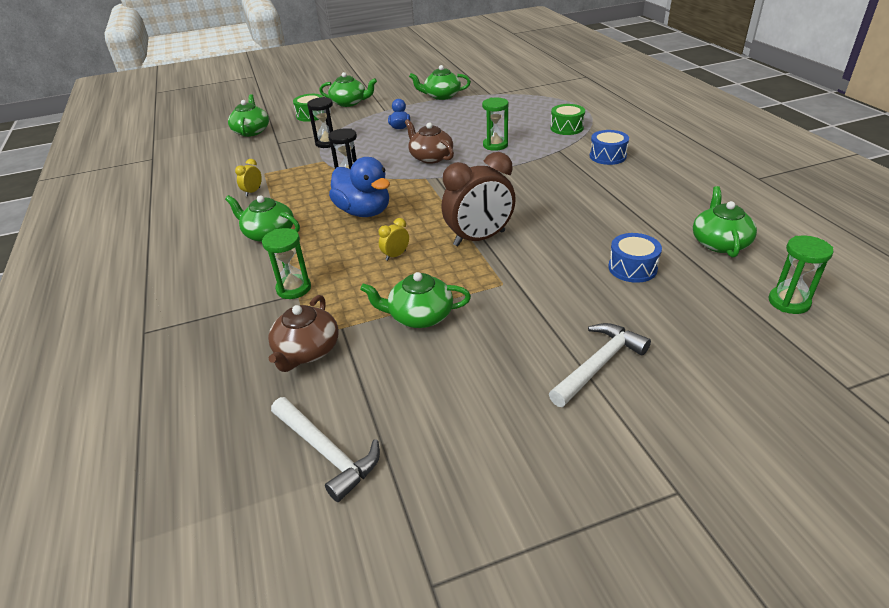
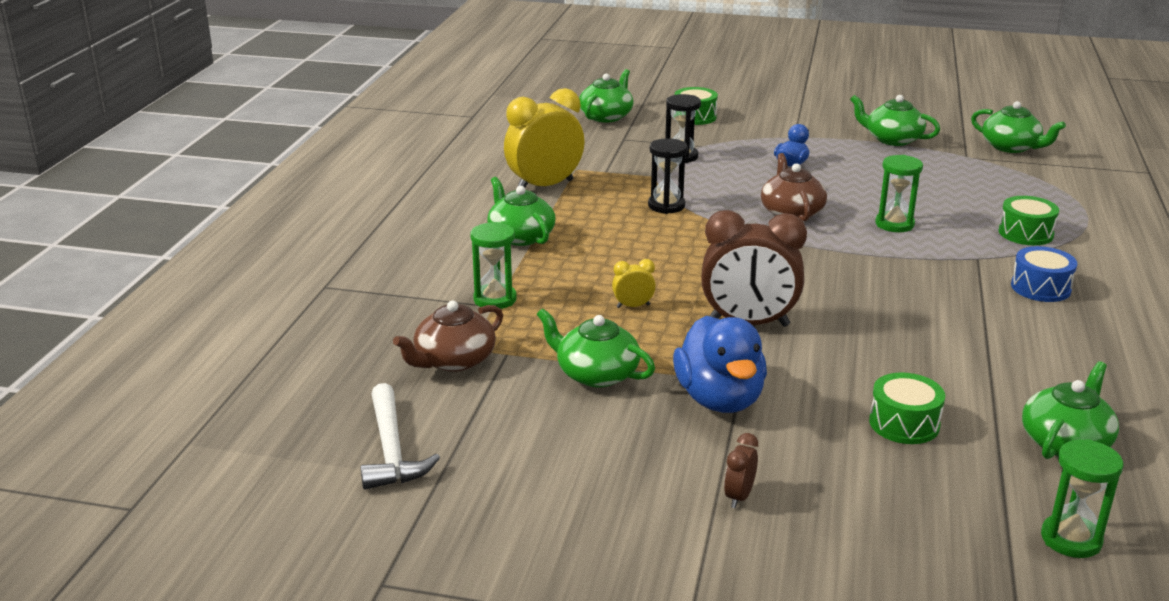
camera: 30 degrees right, 10 degrees down
(253, 192) = (545, 186): yellow clock -> yellow clock, size x2.30
(349, 103) = (758, 114): green teapot -> green teapot (1011, 147)
(364, 212) = (645, 248): blue duck -> blue duck (719, 399)
(598, 365) = (739, 497): white hammer -> brown clock
(632, 268) = (904, 423): blue drum -> green drum

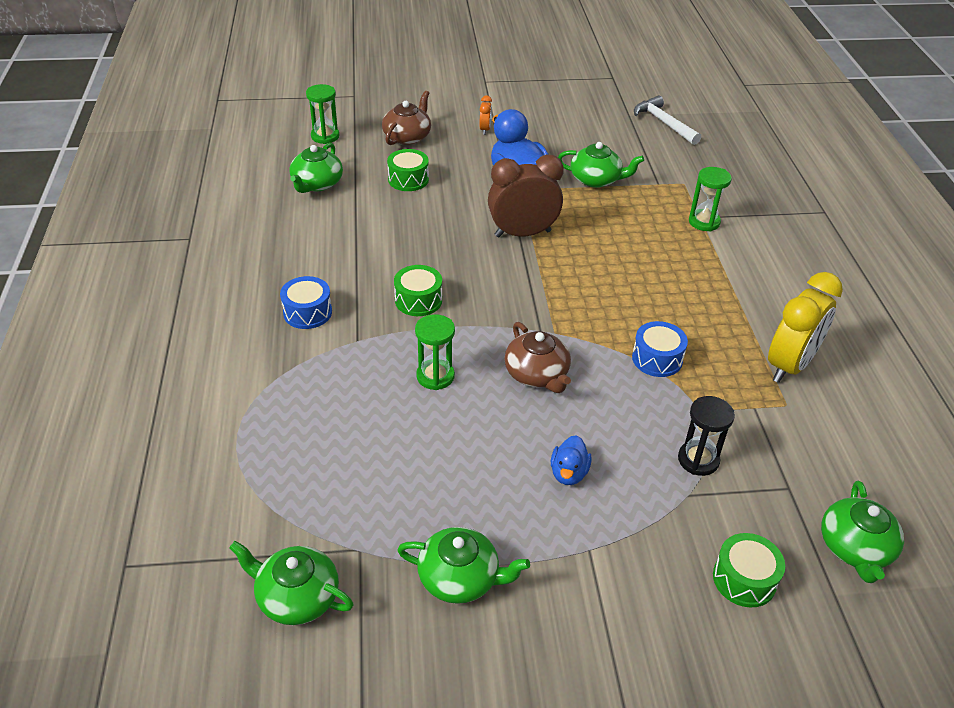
camera: 160 degrees right, 15 degrees up
(453, 360) = (684, 174): brown teapot -> brown teapot (407, 136)
(520, 236) = (745, 289): green teapot -> none
(633, 306) = (608, 234): yellow clock -> none
(666, 206) = (657, 359): black hourglass -> blue drum
(739, 497) = (485, 129): brown clock -> orange clock
(1025, 233) = (308, 389): green drum -> green drum (418, 300)

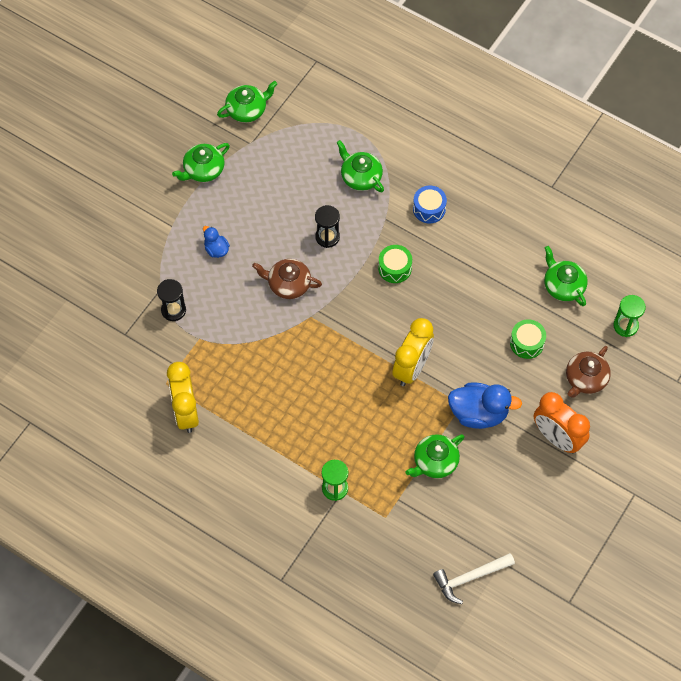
camera: 130 degrees right, 20 degrees up
(407, 136) = (585, 379): brown teapot -> brown teapot turned 60 degrees clockwise
(435, 376) = (327, 237): green hourglass -> black hourglass
(485, 129) = (557, 438): orange clock -> orange clock, size x2.30
(522, 234) = (412, 368): brown clock -> yellow clock
(657, 359) = (248, 350): blue drum -> none
(664, 123) = (470, 577): white hammer -> white hammer turned 150 degrees clockwise
(744, 579) = (105, 272): green drum -> none
(855, 548) = (75, 330): green teapot -> green teapot (360, 176)

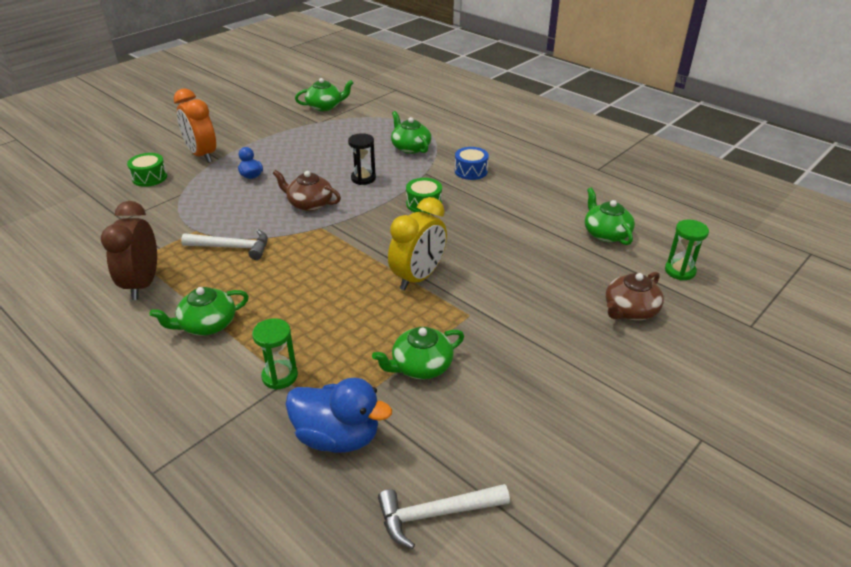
camera: 10 degrees right, 25 degrees down
(173, 310) = (183, 209): black hourglass -> none
(186, 412) = (142, 284): yellow clock -> brown clock
(203, 170) = (268, 132): green teapot -> green teapot (207, 324)
(241, 356) = (232, 247): none -> white hammer
(479, 413) = (489, 326): blue duck -> blue duck (337, 437)
(527, 343) = (559, 272): green drum -> green drum (149, 177)
(557, 438) = (589, 362): orange clock -> orange clock (202, 155)

